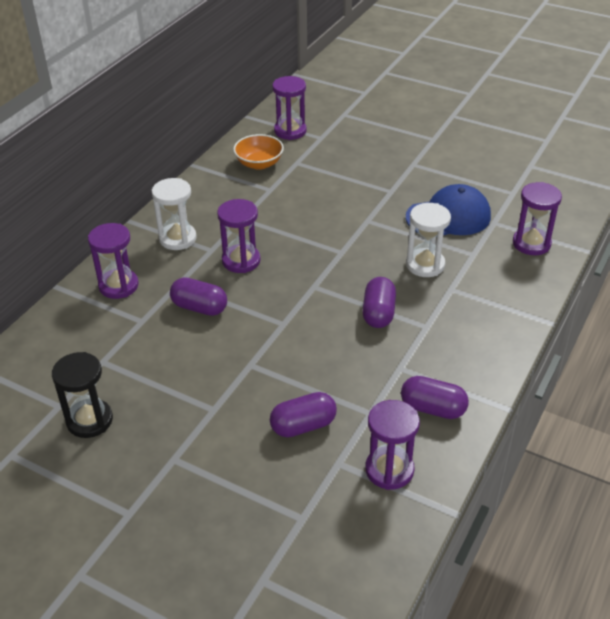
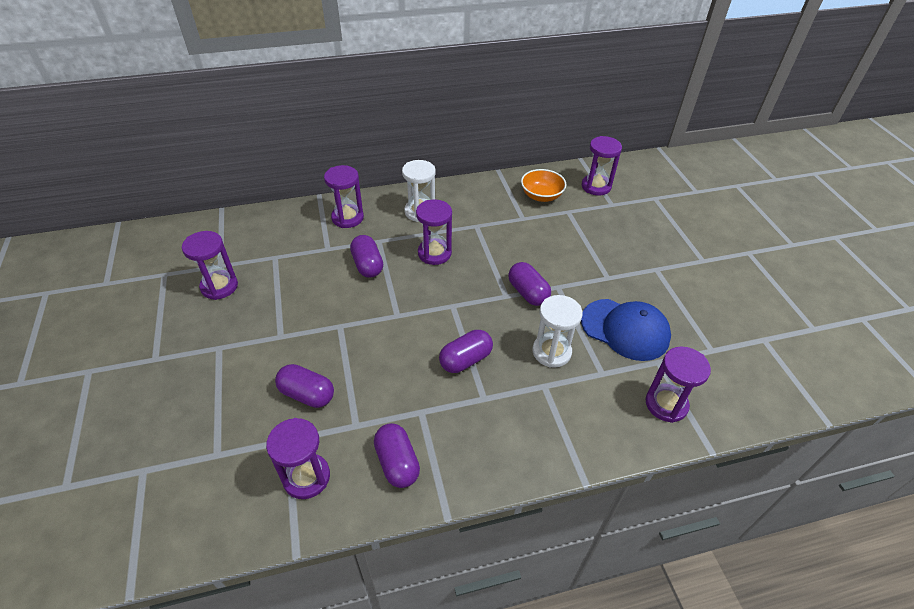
camera: 45 degrees right, 5 degrees up
(89, 420) = (219, 286): black hourglass -> purple hourglass
(353, 239) = (528, 293): none -> purple capsule

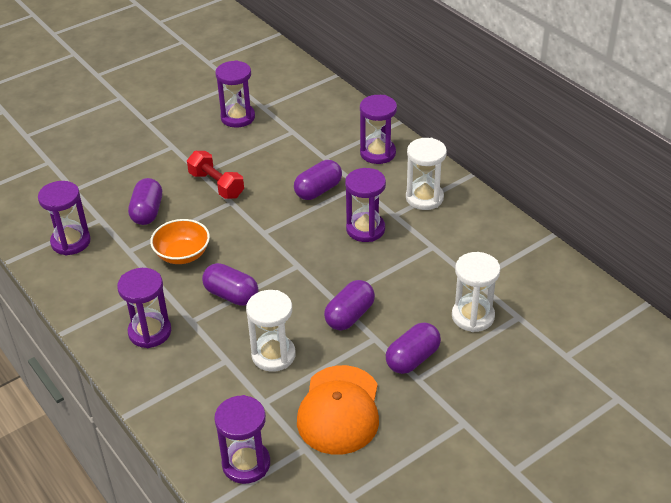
camera: 70 degrees right, 5 degrees down
(307, 329) = (216, 185): none -> red dumbbell
(397, 463) = (101, 287): purple capsule -> purple capsule (412, 359)
(541, 196) = (530, 285): orange bowl -> orange bowl (182, 254)
(558, 231) = (473, 316): none -> white hourglass
(596, 186) = (593, 332): purple hourglass -> purple hourglass (150, 332)
(625, 329) = (339, 410): blue cap -> orange cap

